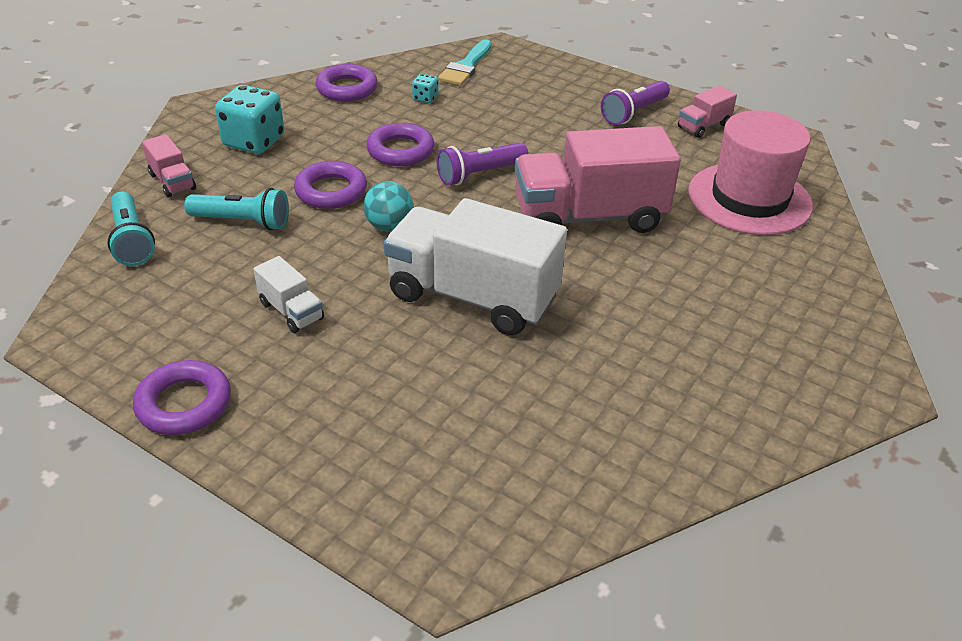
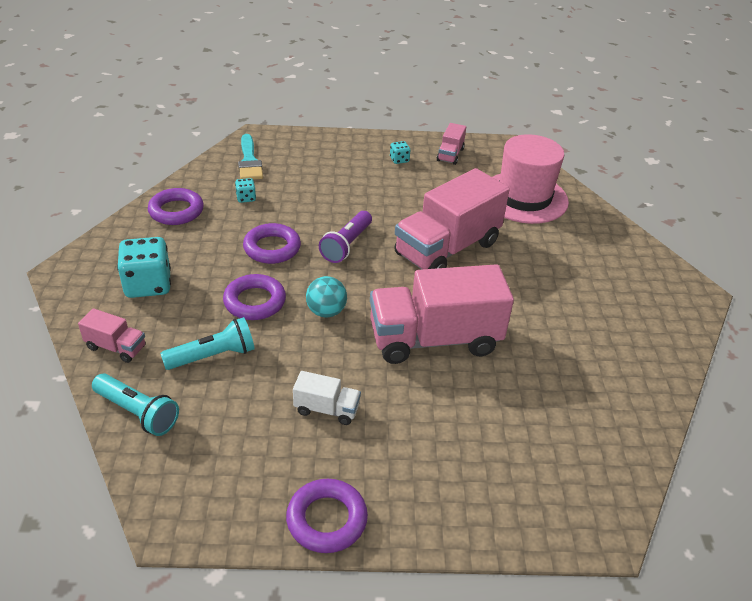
camera: 35 degrees left, 0 degrees up
(472, 297) = (434, 339): white truck -> pink truck
(633, 113) = (399, 160): purple flashlight -> turquoise dice

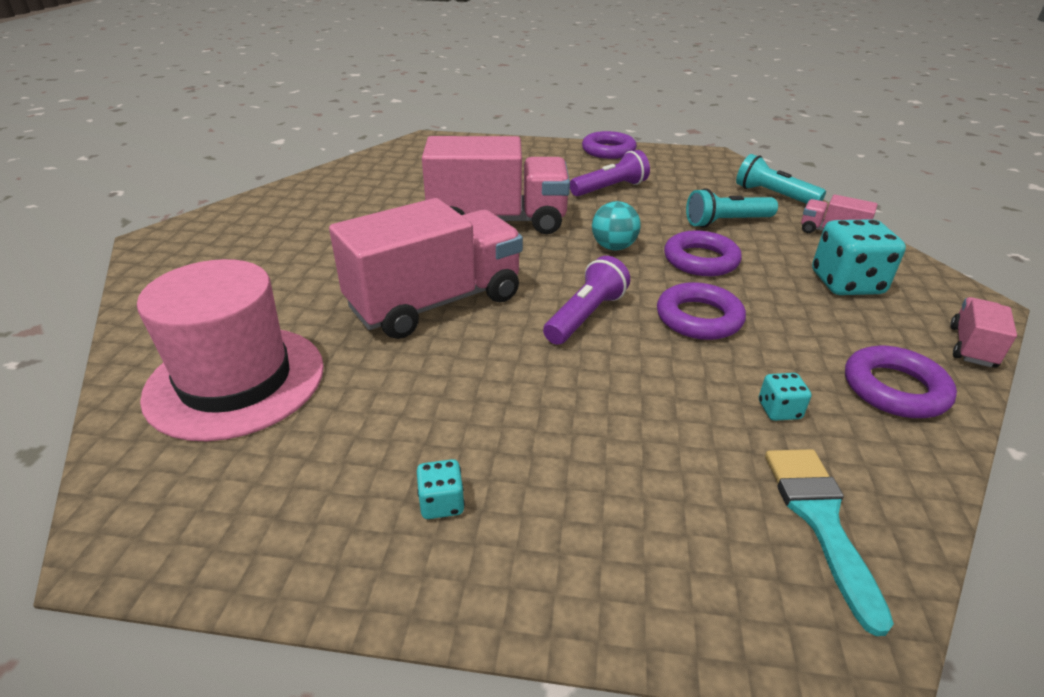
camera: 170 degrees left, 5 degrees down
(327, 409) = (610, 189): white truck -> purple flashlight
(450, 155) = (302, 515): pink truck -> pink truck (971, 347)

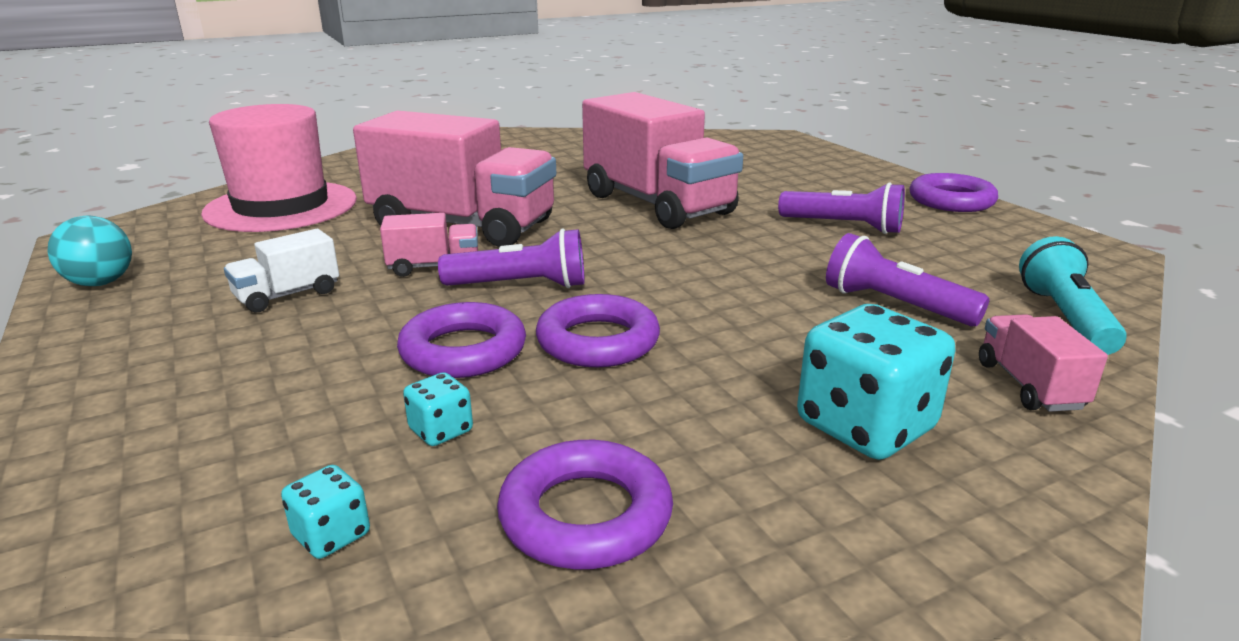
camera: 55 degrees right, 10 degrees down
(441, 503) = (172, 307): turquoise dice -> turquoise dice (331, 535)
(489, 426) = (288, 295): none -> white truck
(613, 247) = (695, 262): turquoise ball -> turquoise ball (101, 283)
(700, 260) = (749, 312): purple ring -> purple ring (463, 350)
(726, 222) = (895, 305): turquoise flashlight -> purple flashlight
(820, 519) = (234, 496): turquoise brush -> none
(971, 347) = (829, 587): pink truck -> pink truck (434, 267)

